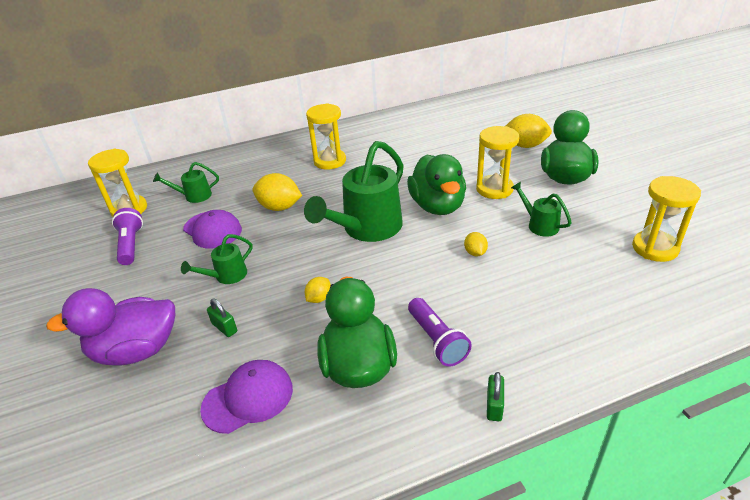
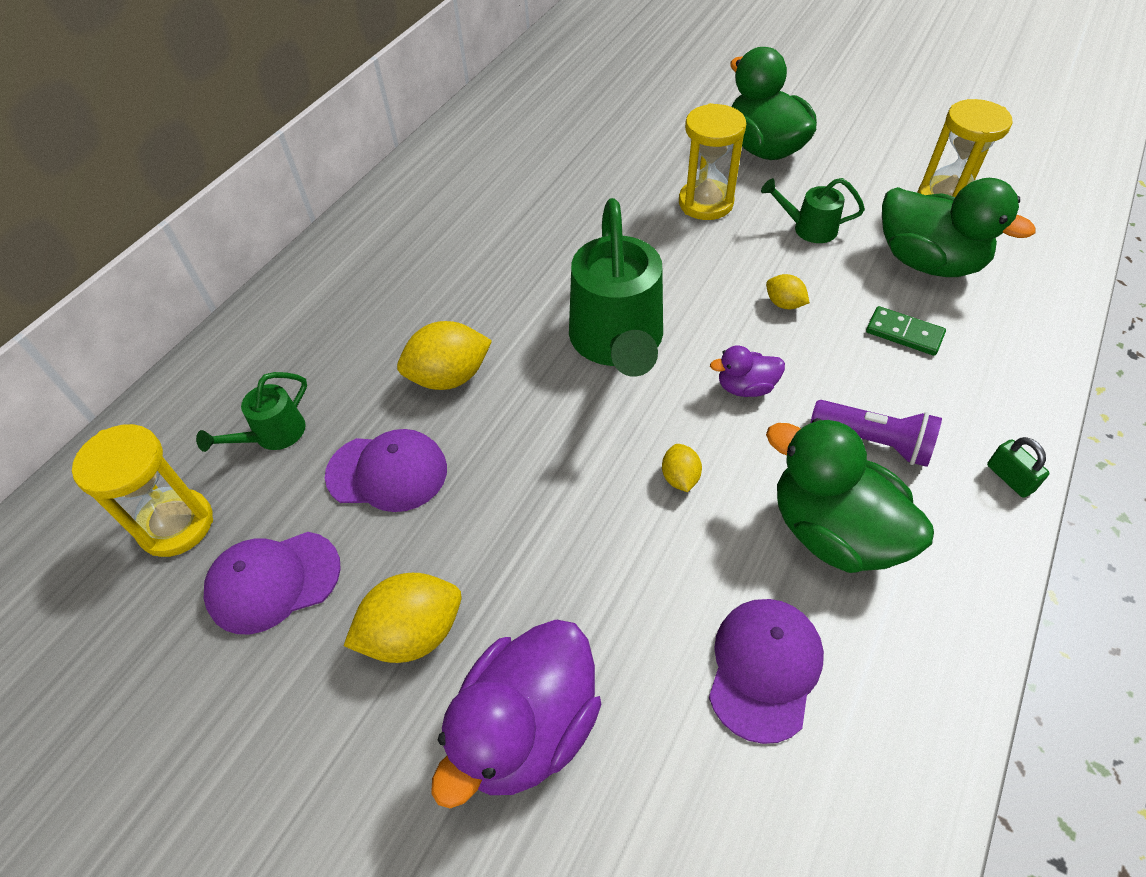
camera: 40 degrees left, 15 degrees up
(131, 245) = (273, 581): purple flashlight -> purple cap
(224, 327) = (609, 602): green padlock -> none
(226, 276) = (510, 529): green watering can -> none
(330, 161) = (431, 263): yellow hourglass -> none
(402, 279) = (745, 387): none -> purple duck
(437, 206) = (667, 262): green duck -> green duck (928, 262)
(525, 145) = (670, 122): yellow lemon -> yellow lemon (413, 633)
(528, 301) = (904, 333): none -> green domino

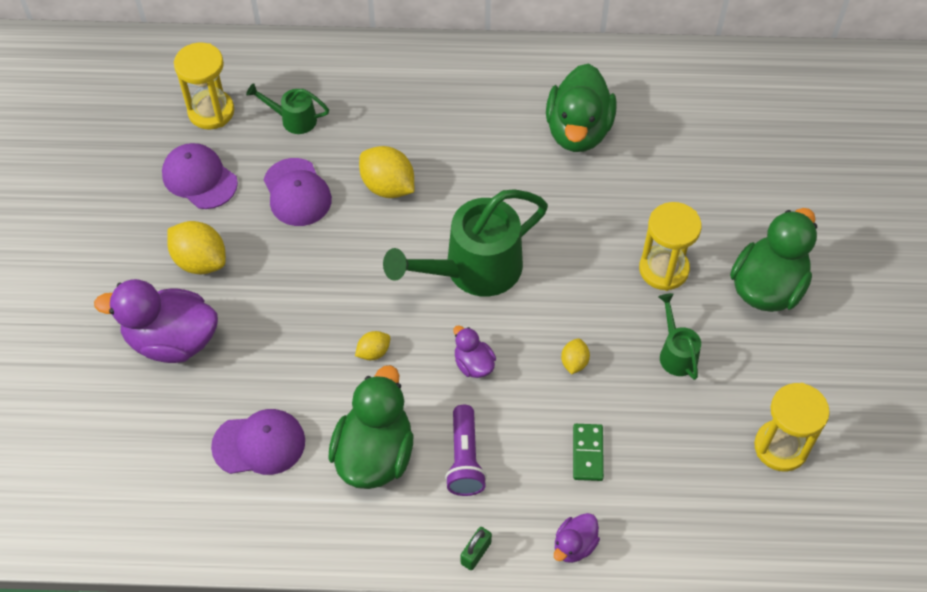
camera: 60 degrees right, 5 degrees up
(928, 262) = (685, 451): green duck -> green duck (578, 131)
(1020, 385) = (574, 545): none -> purple duck

